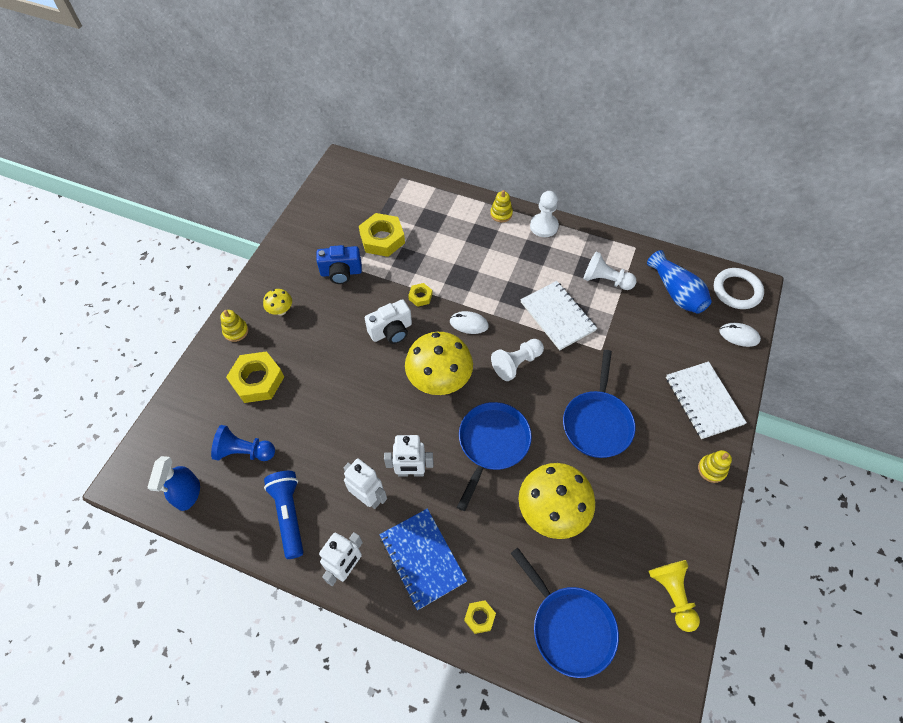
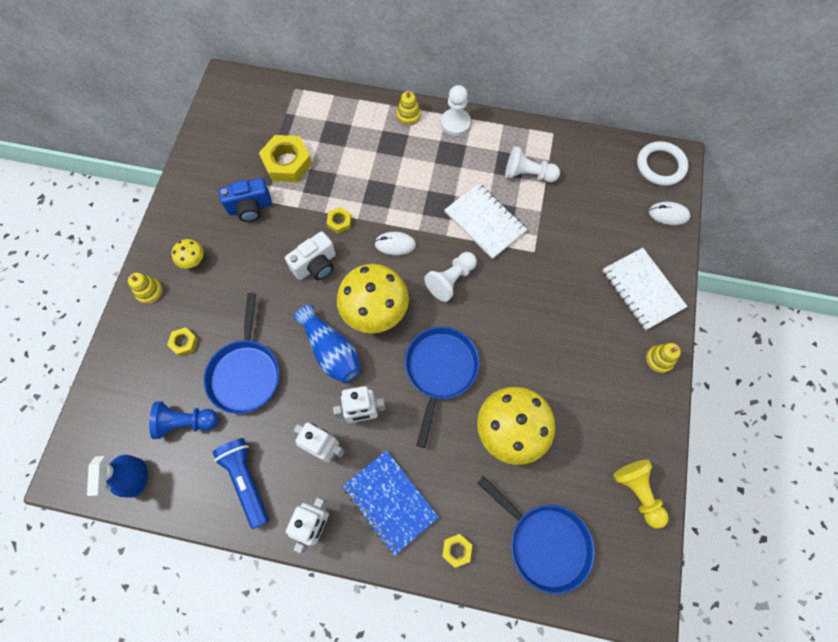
camera: 10 degrees left, 10 degrees up
(257, 380) = (184, 343): yellow nut -> yellow nut, size x0.50
(597, 423) = (541, 330): blue pan -> blue pan (245, 373)
(676, 292) = (600, 177): blue vase -> blue vase (331, 351)

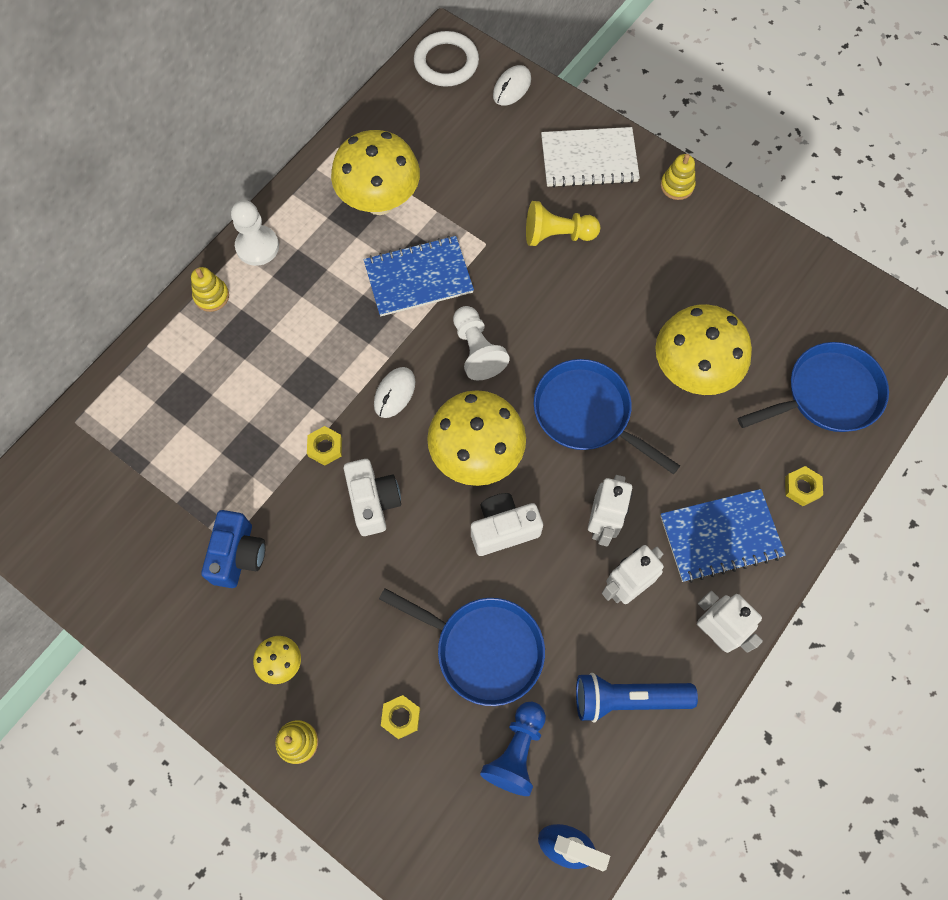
camera: 65 degrees left, 0 degrees up
(287, 162) = (194, 479): yellow nut -> none
(331, 351) = (503, 529): blue vase -> white camera
(485, 222) = (418, 278): white notebook -> blue notebook
(528, 174) = (379, 201): white pawn -> yellow mushroom
(637, 492) = (809, 279): yellow pawn -> yellow pawn (557, 235)

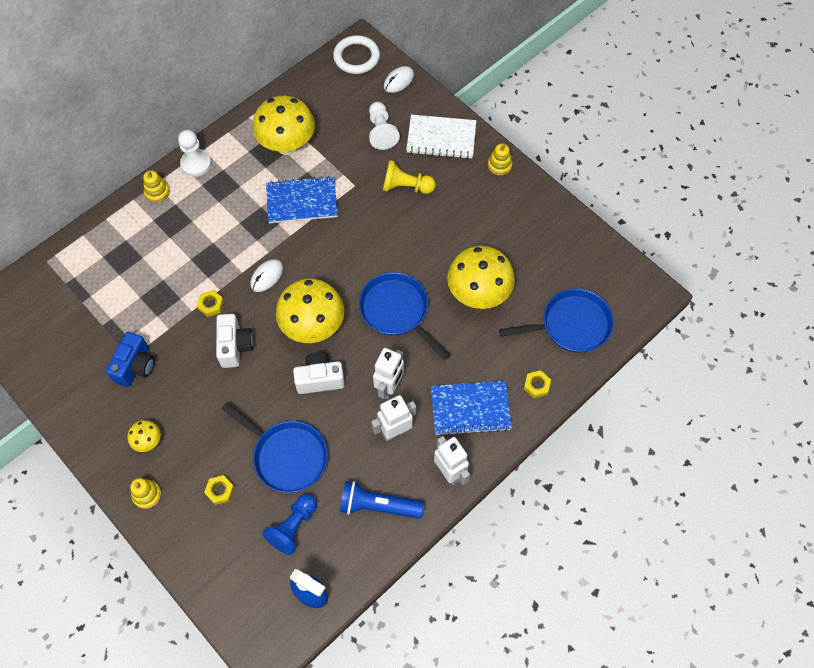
camera: 10 degrees right, 5 degrees down
(477, 350) = (330, 256): white pawn -> white pawn (381, 132)

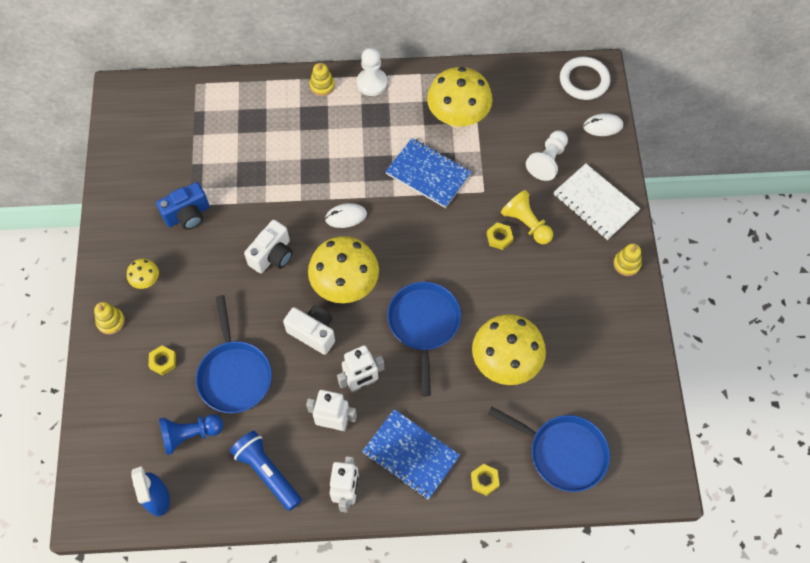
camera: 40 degrees right, 0 degrees up
(211, 305) = (283, 208): yellow nut -> yellow nut (499, 237)

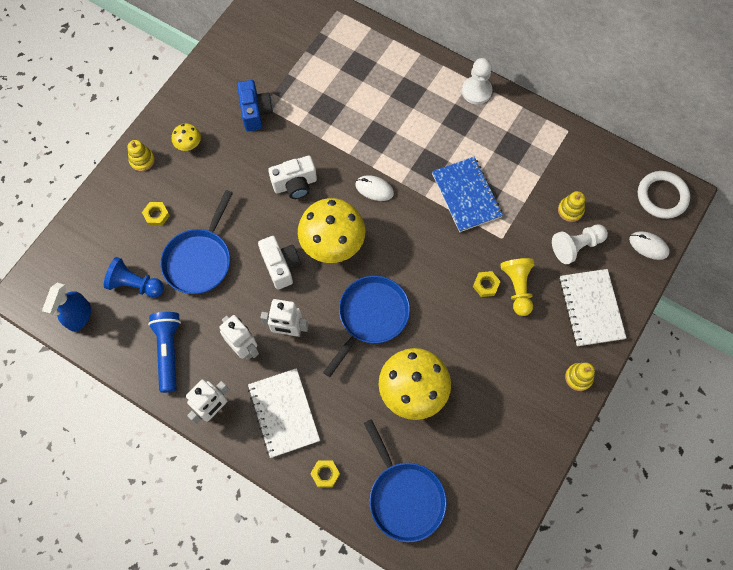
camera: 35 degrees right, 5 degrees up
(188, 215) = (255, 112): blue camera -> blue camera turned 105 degrees counterclockwise
(322, 86) = (434, 70): yellow stacking toy -> yellow stacking toy (570, 210)
(411, 455) = (284, 413): blue notebook -> white notebook
(458, 118) = (526, 163): yellow mushroom -> none

